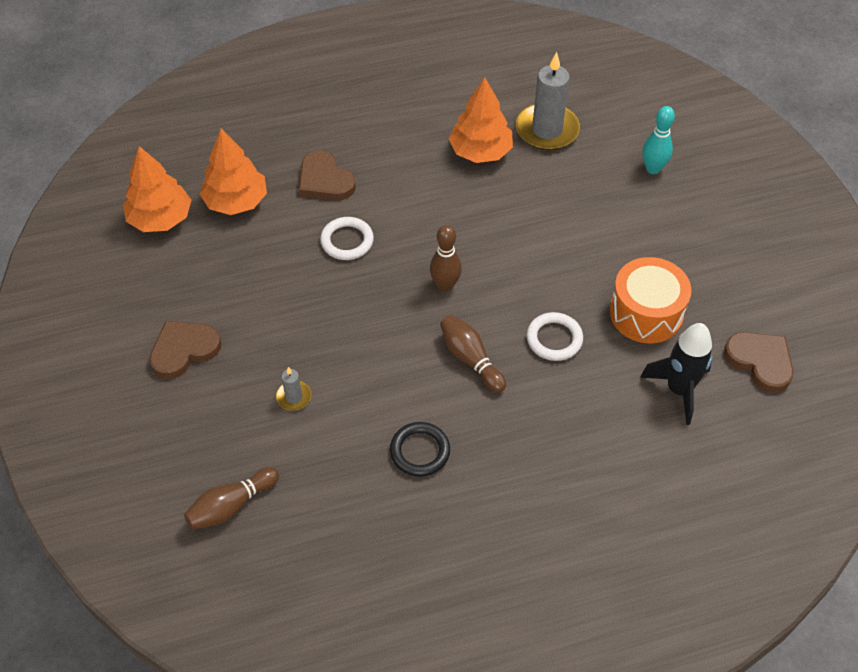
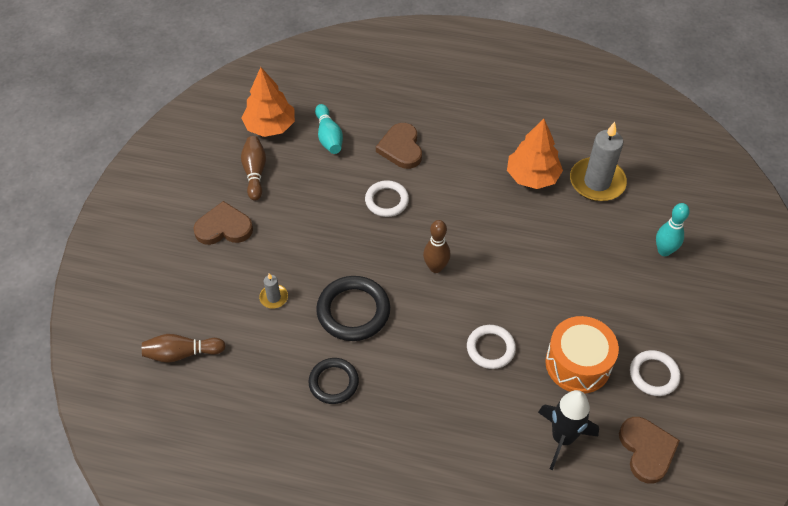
camera: 30 degrees right, 0 degrees up
(236, 201) = (329, 136): orange tree -> turquoise bowling pin
(390, 369) = (353, 311): none -> black ring
(470, 359) = (417, 332): brown bowling pin -> brown bowling pin (255, 173)
(720, 289) = (653, 375): none -> white ring

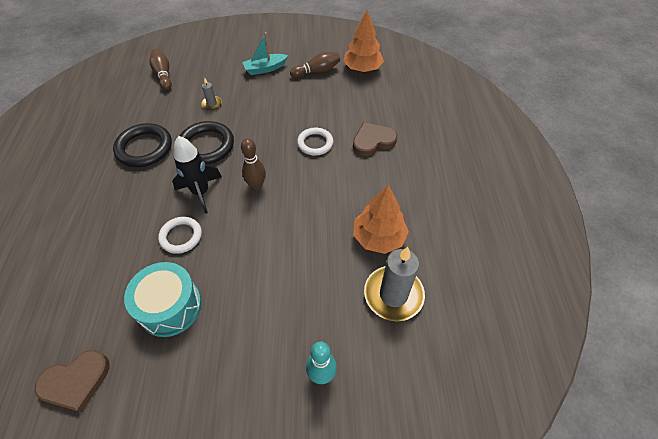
camera: 75 degrees right, 0 degrees up
(224, 227) = (265, 69): brown heart -> turquoise boat
(329, 136) = (366, 99): turquoise bowling pin -> none
(333, 382) = (144, 148): black ring -> black ring, size x1.54
(562, 438) = (93, 304): black rocket -> black rocket (201, 192)
(578, 364) = (170, 307): orange drum -> turquoise drum
(653, 375) = (161, 380): white ring -> none

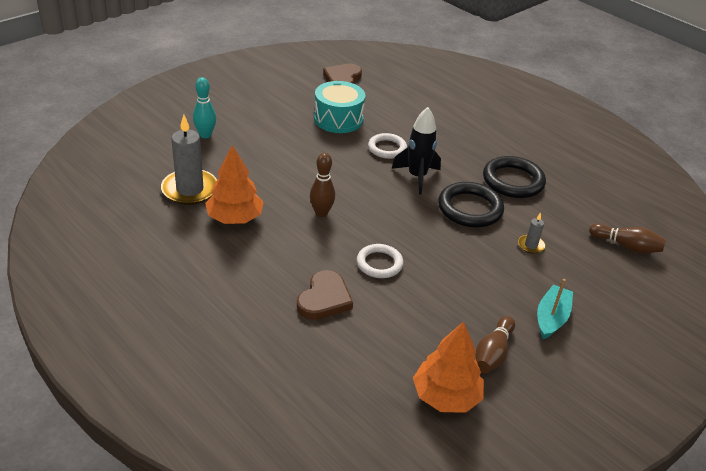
camera: 135 degrees right, 15 degrees down
(256, 185) = (381, 202): brown bowling pin -> brown bowling pin (321, 213)

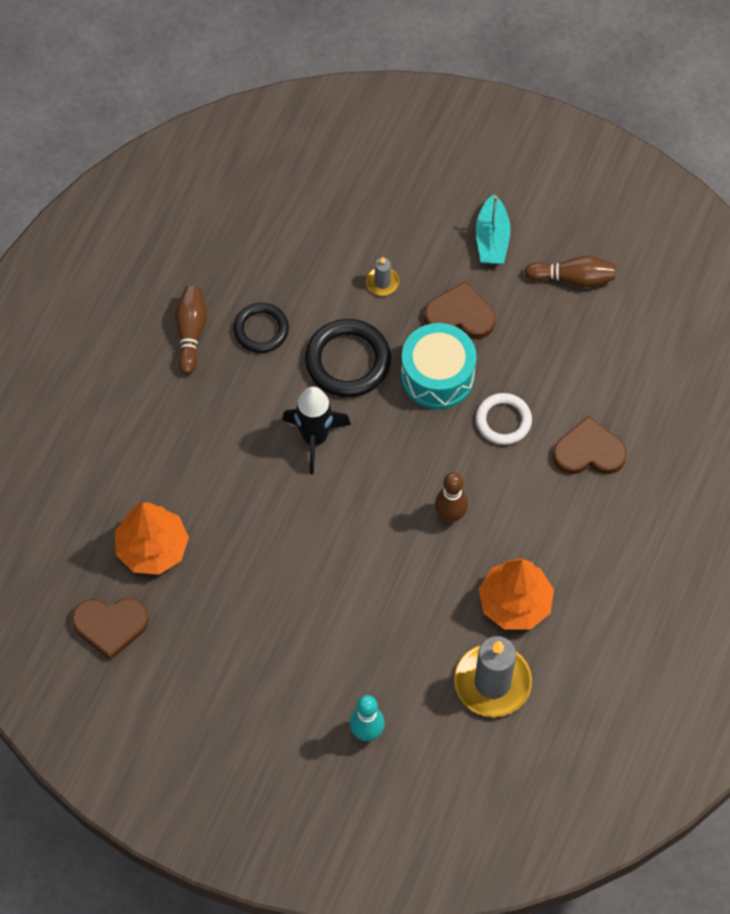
camera: 110 degrees left, 25 degrees up
(338, 119) = (230, 584): turquoise drum -> turquoise drum (437, 376)
(387, 148) = (269, 495): white ring -> none
(446, 396) = (650, 302): orange tree -> orange tree (152, 548)
(484, 274) = (460, 315): none -> brown heart
(513, 181) = (261, 330): black ring -> black ring, size x0.65
(551, 318) = (492, 239): turquoise boat -> turquoise boat turned 90 degrees counterclockwise
(626, 246) = (328, 189): brown bowling pin -> brown bowling pin (191, 333)

